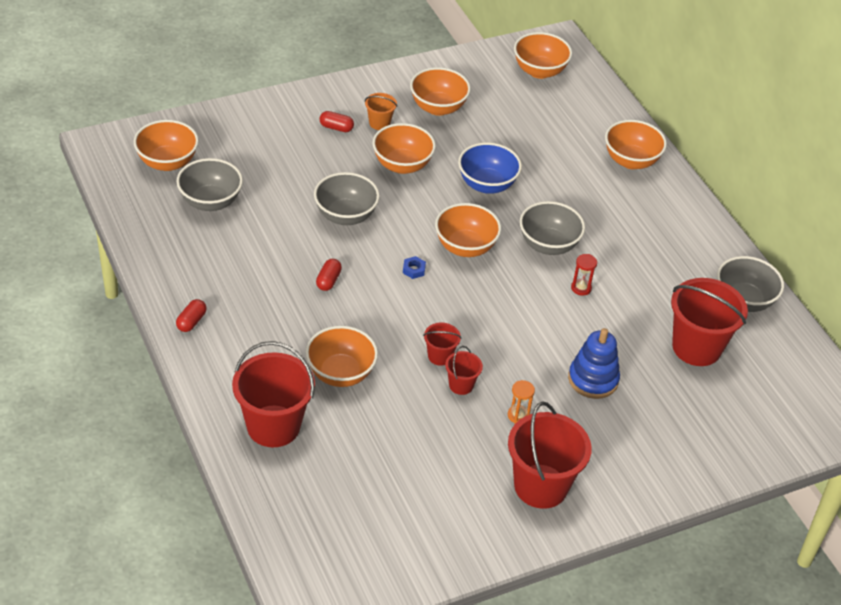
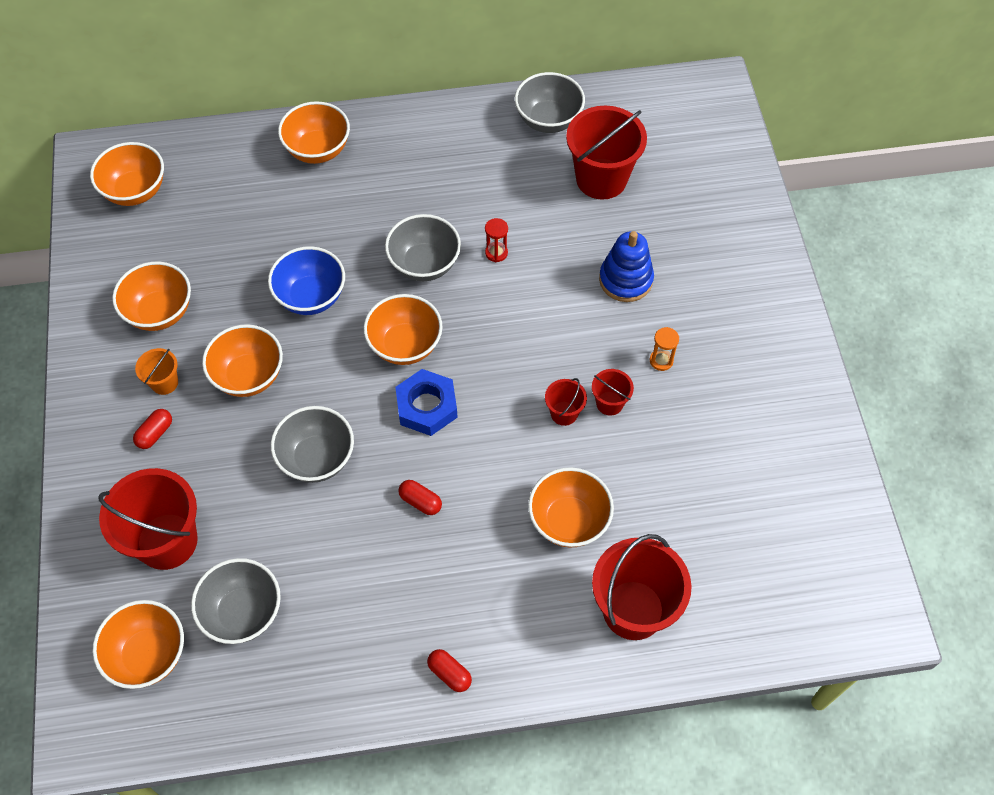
camera: 70 degrees left, 15 degrees up
(413, 270) = (426, 406): blue nut -> blue nut, size x2.23
(540, 486) = (756, 366): red bucket -> red bucket (167, 541)

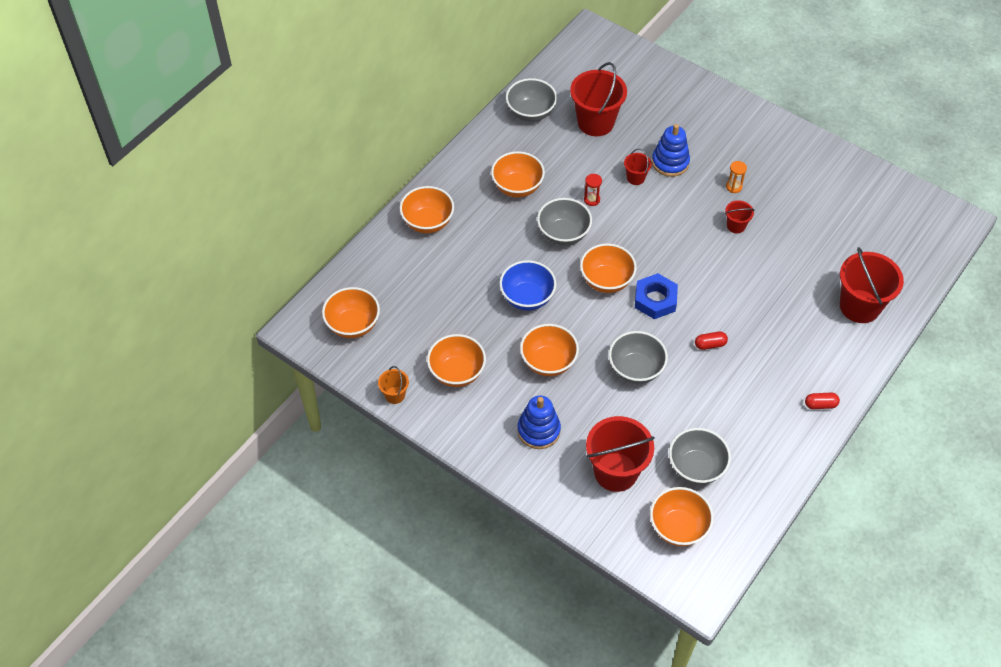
camera: 45 degrees left, 5 degrees down
(155, 433) = (538, 430): red capsule -> blue stacking toy
(164, 383) = (509, 403): orange bucket -> orange bucket (395, 395)
(564, 413) = (722, 248): red bucket -> red bucket (635, 178)
(568, 521) = (785, 293): orange bowl -> orange bowl (517, 187)

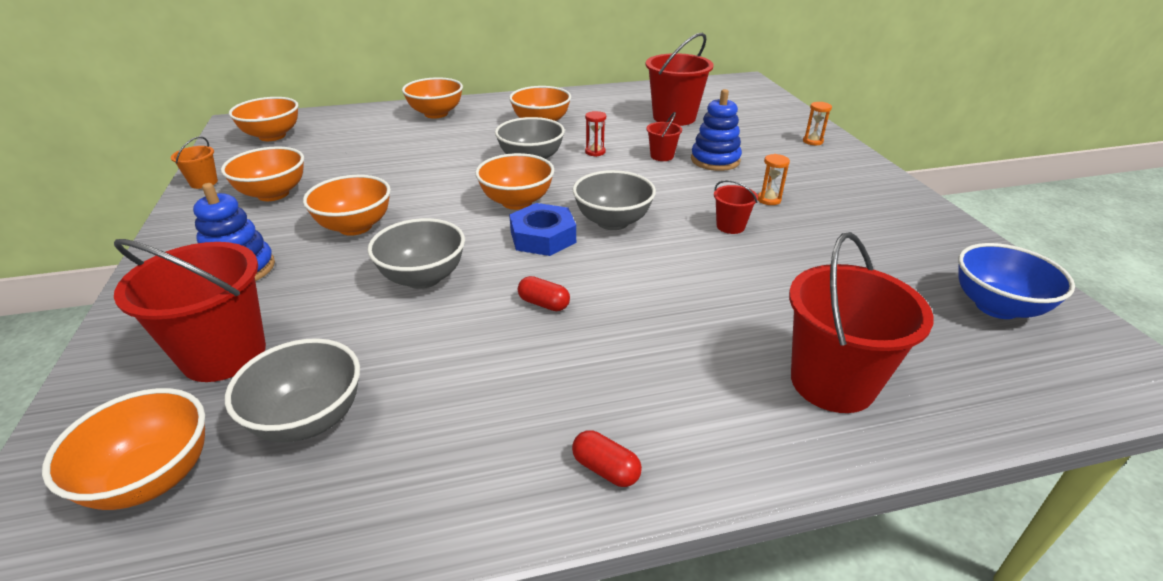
camera: 40 degrees right, 20 degrees down
(527, 298) = (424, 180): blue bowl -> blue bowl (996, 307)
(530, 113) = (623, 97): grey bowl -> grey bowl (612, 222)
(706, 101) = (812, 141): none -> orange hourglass

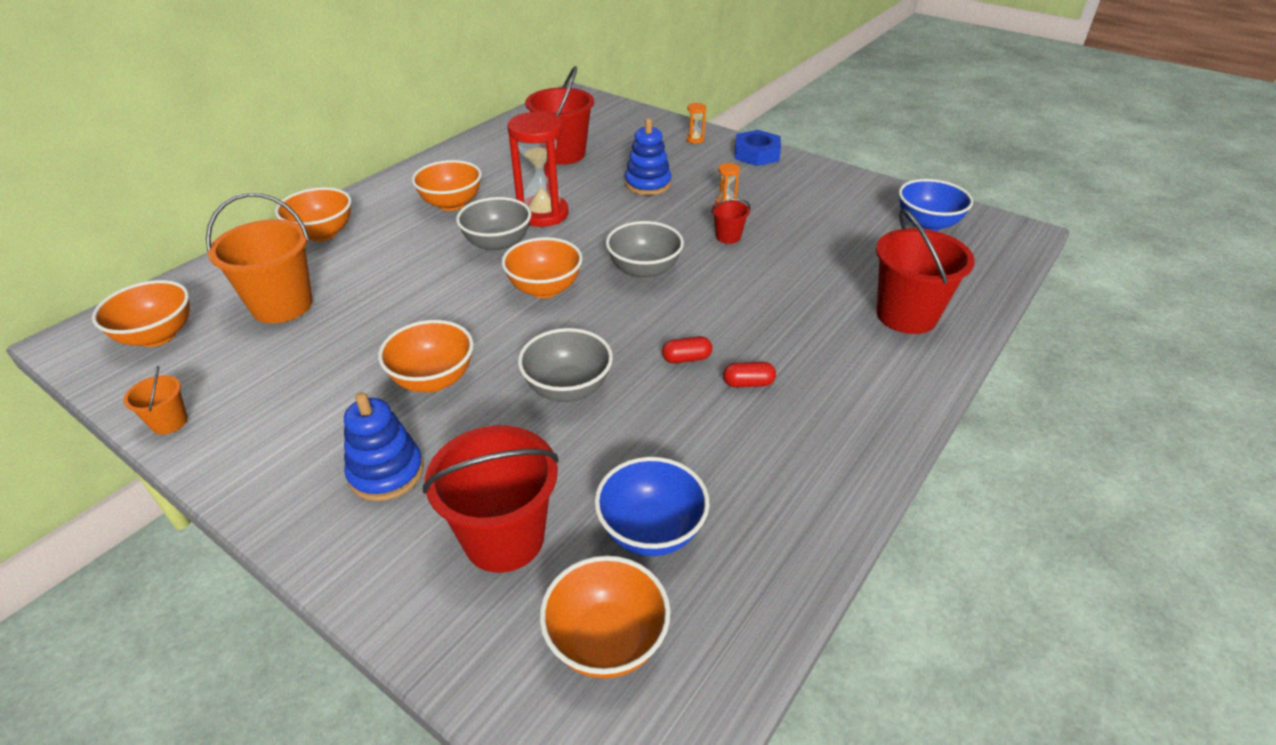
camera: 40 degrees left, 5 degrees up
(273, 194) = (285, 393): orange bowl -> none
(309, 419) = (651, 531): grey bowl -> blue bowl
(351, 145) = (282, 305): none -> orange bucket
(543, 237) = (610, 308): blue nut -> blue nut (756, 154)
(595, 152) = (543, 214): red hourglass -> red hourglass, size x2.39
(605, 469) = (864, 435): red capsule -> red capsule (748, 383)
(662, 156) = (603, 196): red bucket -> none

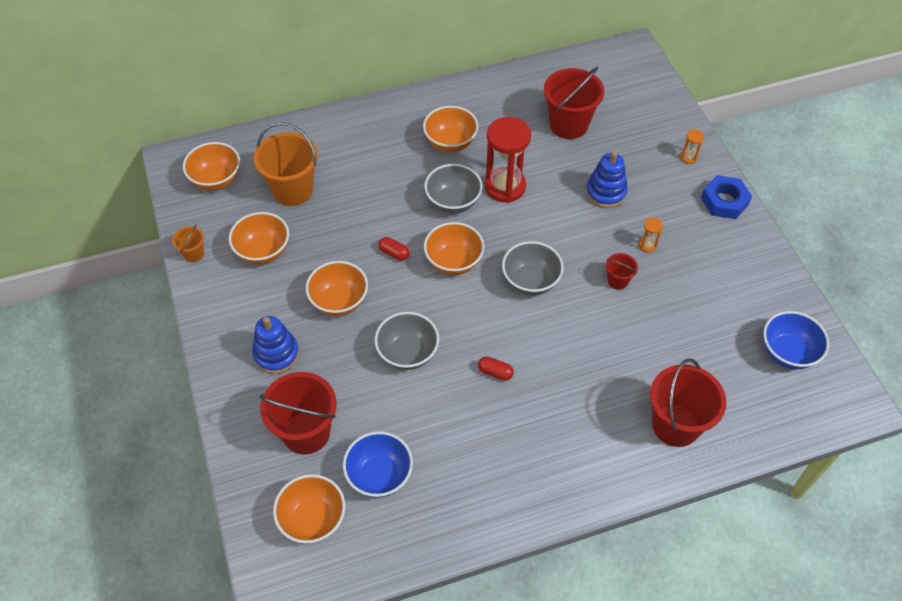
camera: 35 degrees right, 15 degrees up
(322, 234) = (350, 132): orange bowl -> orange bowl (263, 251)
(748, 383) = (516, 414): red capsule -> red capsule (394, 253)

